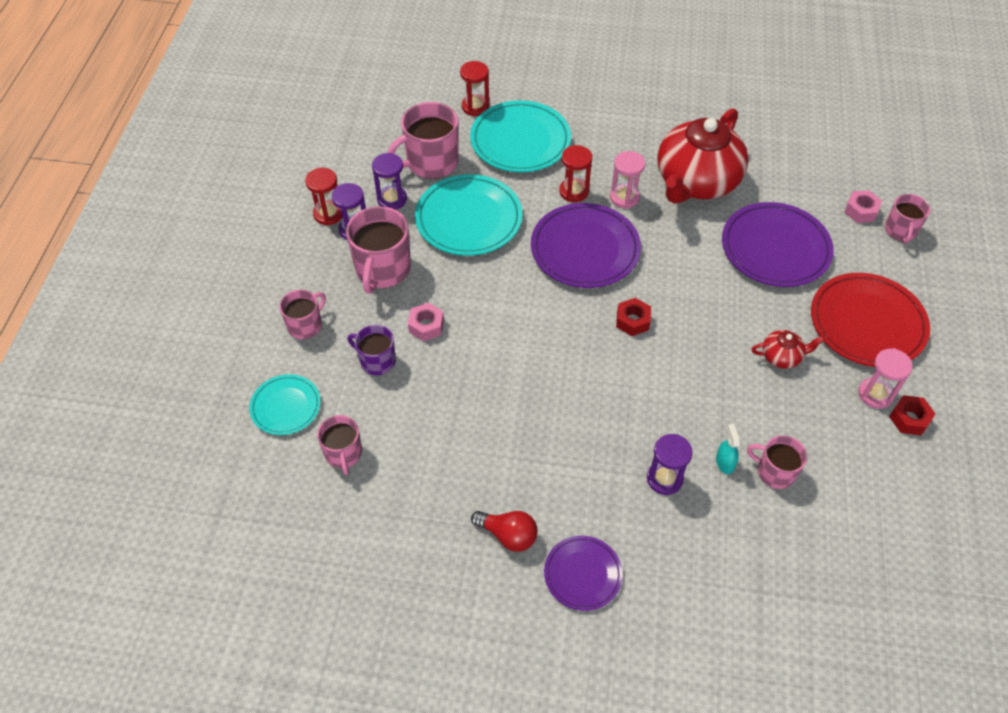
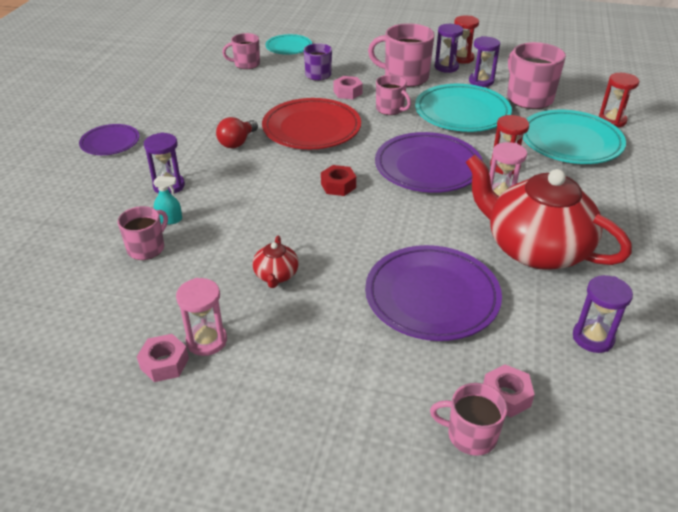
camera: 95 degrees right, 15 degrees down
(305, 325) = (355, 52): pink mug -> pink mug (390, 109)
(508, 535) = (157, 116): red light bulb -> red light bulb (237, 142)
(789, 161) = (593, 338): none -> purple hourglass
(867, 323) = (308, 357): red plate -> red plate (311, 128)
(909, 419) = (164, 363): red nut -> pink nut

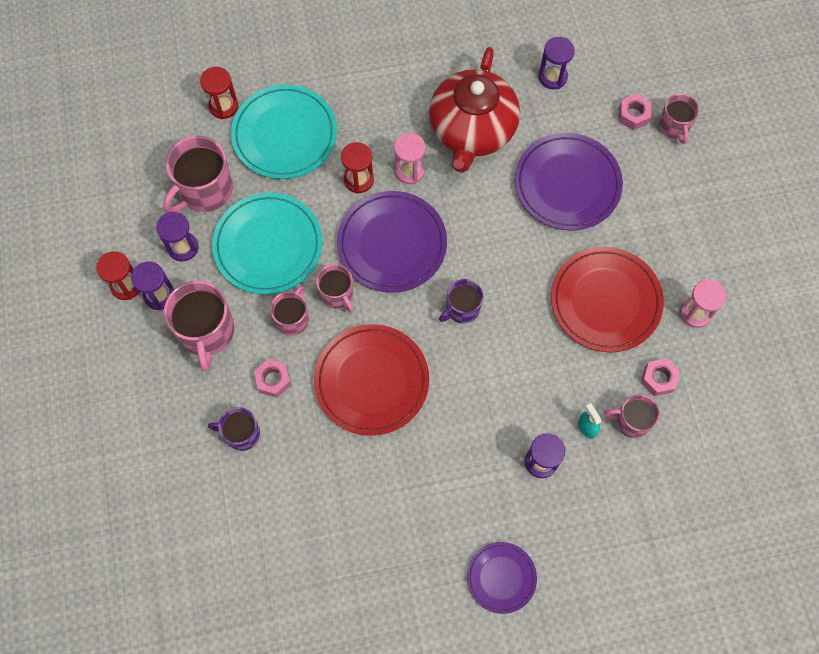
camera: 115 degrees left, 30 degrees up
(164, 363) = (729, 328): pink nut -> pink nut (658, 379)
(237, 142) = (435, 442): red light bulb -> none
(246, 64) = (249, 539): pink mug -> pink mug (337, 294)
(276, 275) = (605, 301): red teapot -> red plate
(288, 47) = (176, 511): turquoise plate -> none
(338, 186) = (462, 309): red nut -> purple mug

